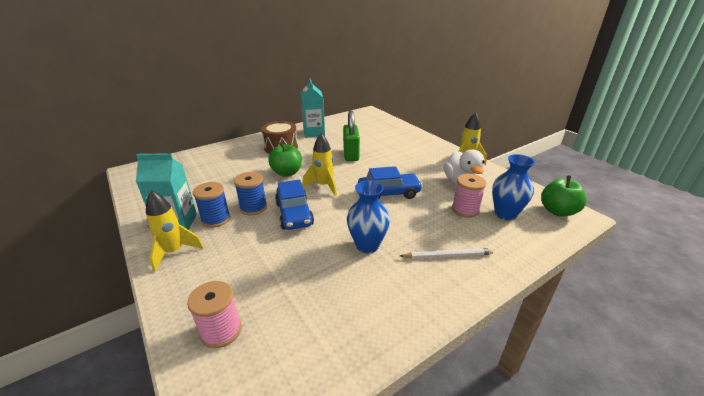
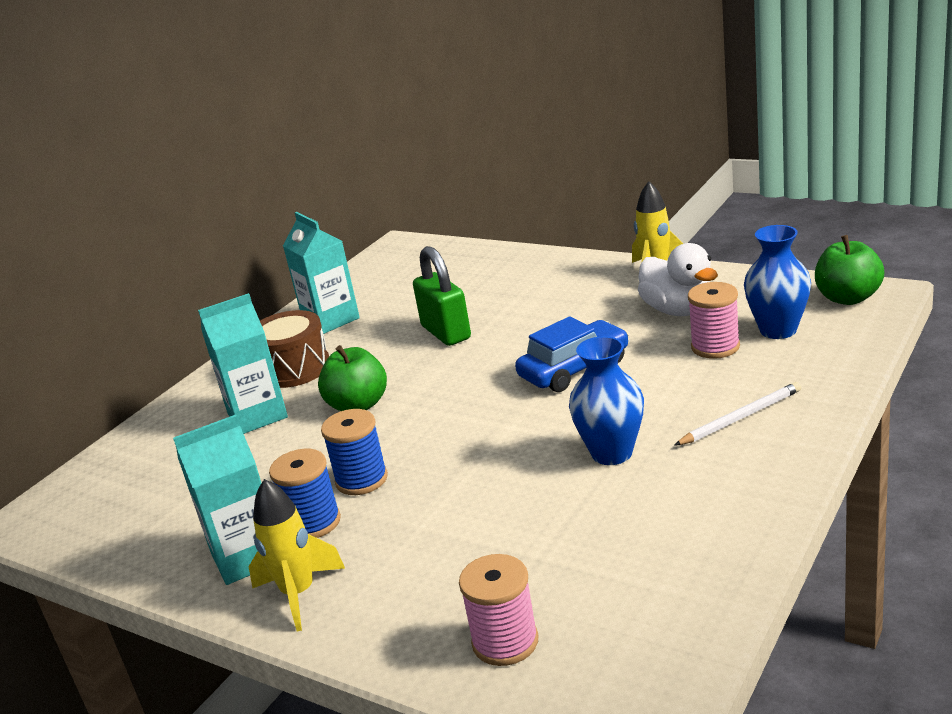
camera: 20 degrees left, 5 degrees down
(248, 161) = (257, 416): none -> turquoise carton
(294, 214) = (446, 460): blue car -> none
(323, 186) = (450, 400): yellow rocket -> none

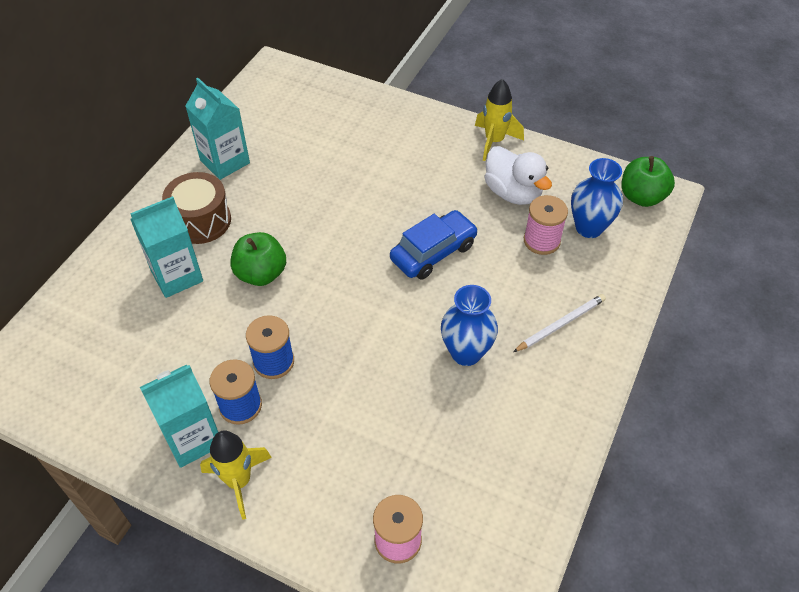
camera: 10 degrees left, 25 degrees up
(446, 332) = (326, 193): green padlock -> none

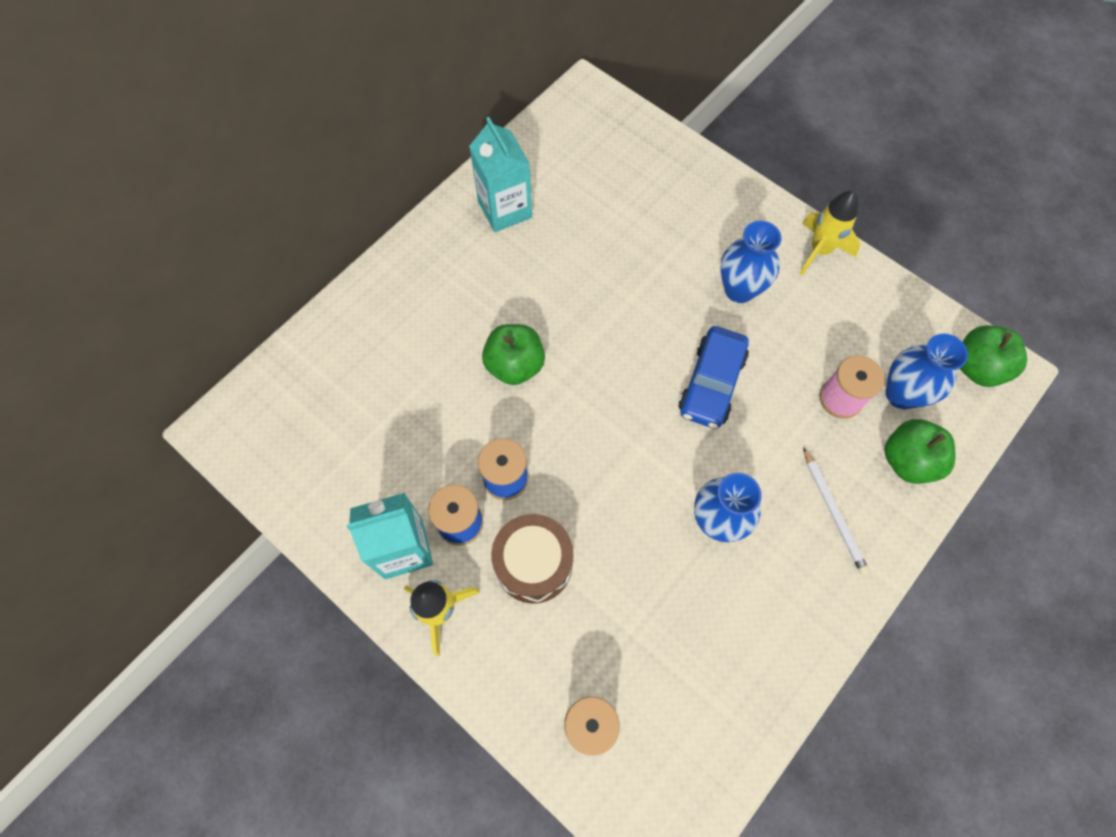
camera: 15 degrees right, 15 degrees up
(177, 276) = (425, 346): turquoise carton -> none
(201, 221) = (464, 281): brown drum -> brown drum (533, 564)
(433, 252) = (711, 383): blue car -> blue car turned 135 degrees clockwise
(437, 181) = (739, 289): none -> blue vase
(513, 192) = (824, 326): white duck -> none
(560, 324) = (833, 513): white pencil -> white pencil turned 90 degrees clockwise
(608, 273) = (908, 460): none -> green apple

